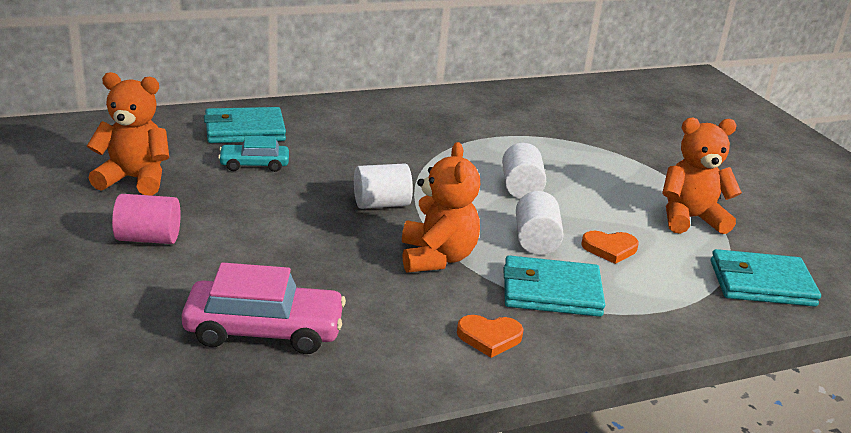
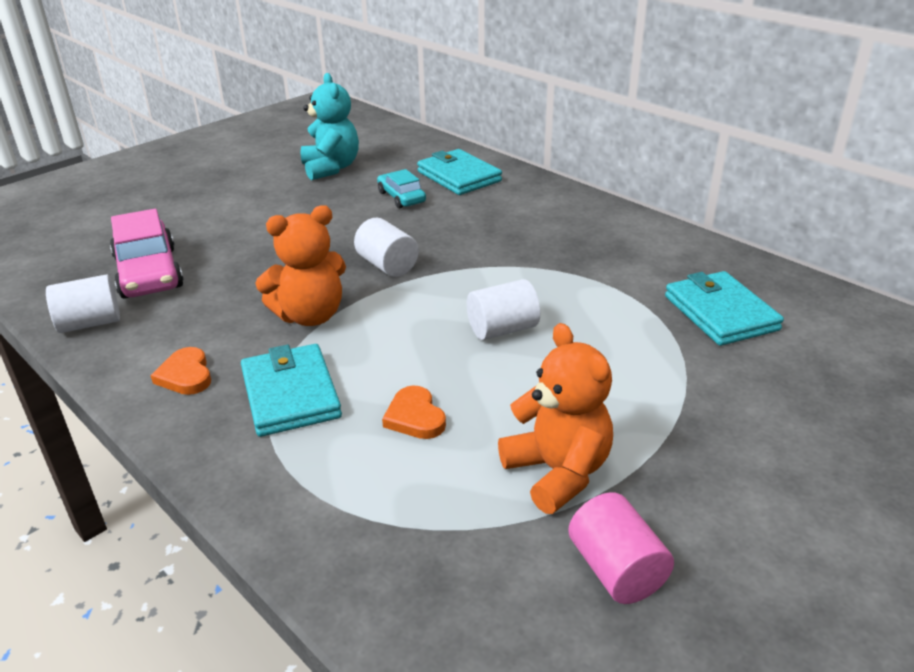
camera: 70 degrees right, 5 degrees up
(134, 179) = (331, 168): orange teddy bear -> turquoise teddy bear
(148, 238) = (249, 198): pink cylinder -> pink cylinder (616, 570)
(536, 241) = (390, 363): white cylinder -> white cylinder (90, 323)
(761, 283) = (428, 568): turquoise wallet -> turquoise wallet (721, 313)

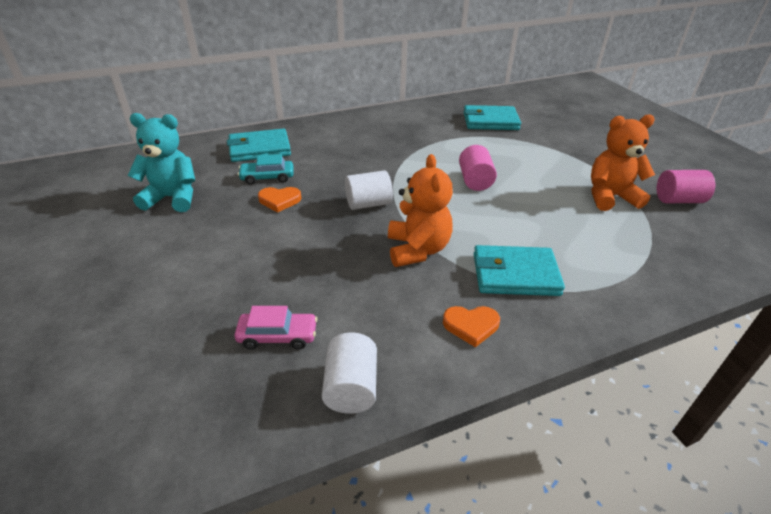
camera: 70 degrees left, 5 degrees up
(148, 273) = (278, 336): pink car -> pink car, size x0.58
(415, 417) = (554, 229): orange heart -> orange heart (279, 200)
(502, 329) = (475, 181): white cylinder -> pink cylinder

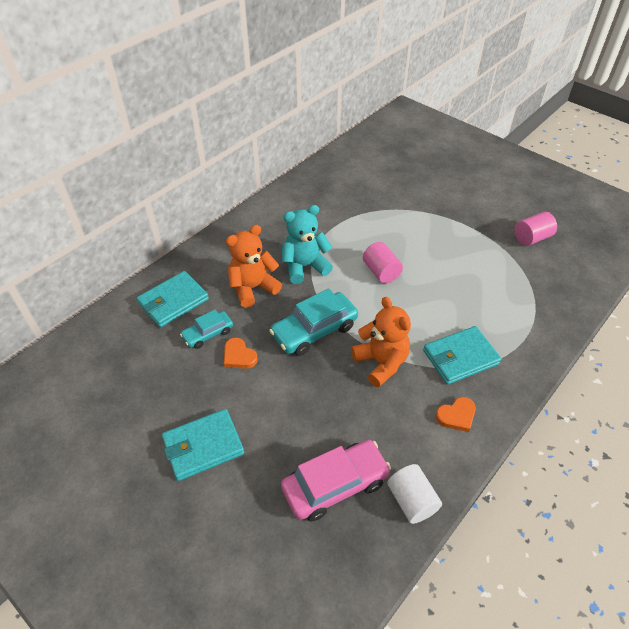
camera: 25 degrees left, 10 degrees up
(173, 198) = (141, 391): turquoise teddy bear -> turquoise teddy bear (305, 266)
(278, 336) = (335, 485): pink car -> pink car, size x1.72
(279, 200) = (239, 356): orange heart -> orange heart turned 75 degrees clockwise
(368, 204) = (314, 330): white cylinder -> turquoise car
(490, 121) = (353, 193): turquoise wallet -> turquoise wallet (203, 446)
(610, 197) = (486, 252): orange teddy bear -> orange teddy bear (253, 288)

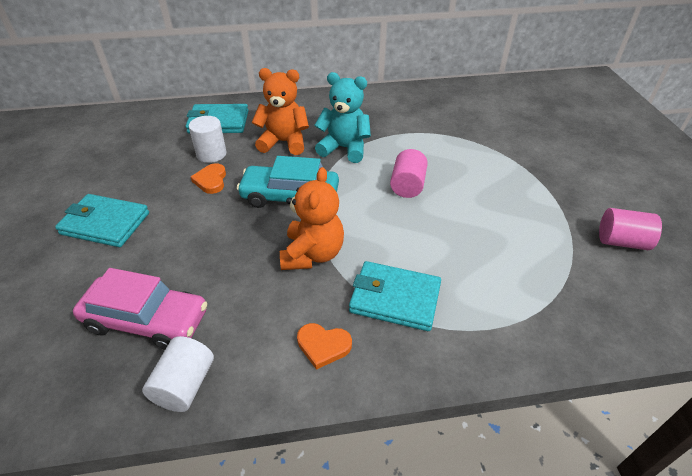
camera: 40 degrees right, 5 degrees down
(208, 334) = (211, 154): turquoise car -> white cylinder

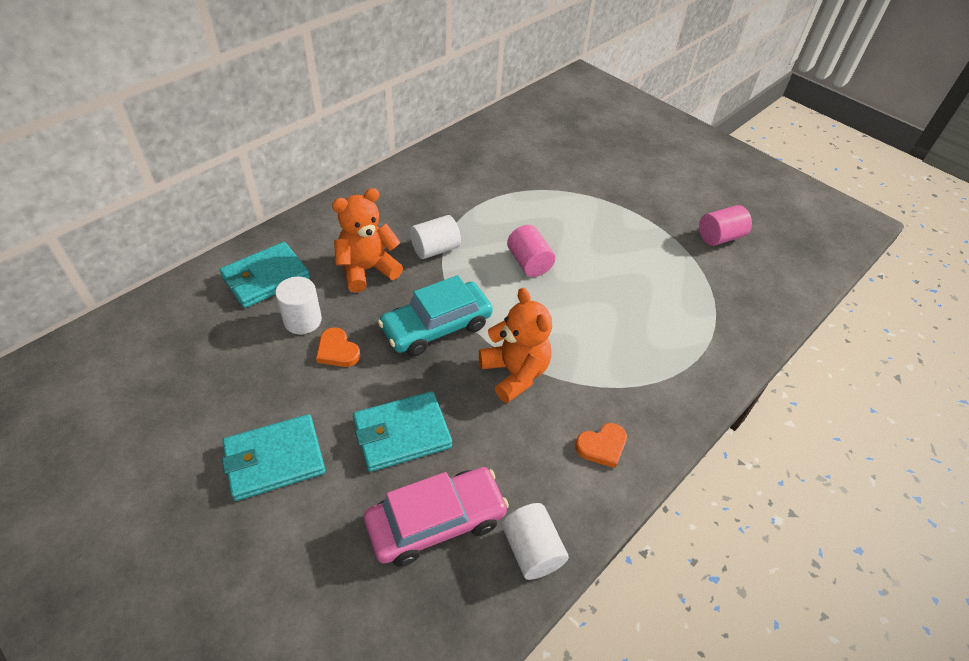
camera: 40 degrees left, 5 degrees up
(344, 148) = (435, 249): turquoise teddy bear -> white cylinder
(395, 298) = (615, 374): turquoise wallet -> turquoise wallet (402, 433)

